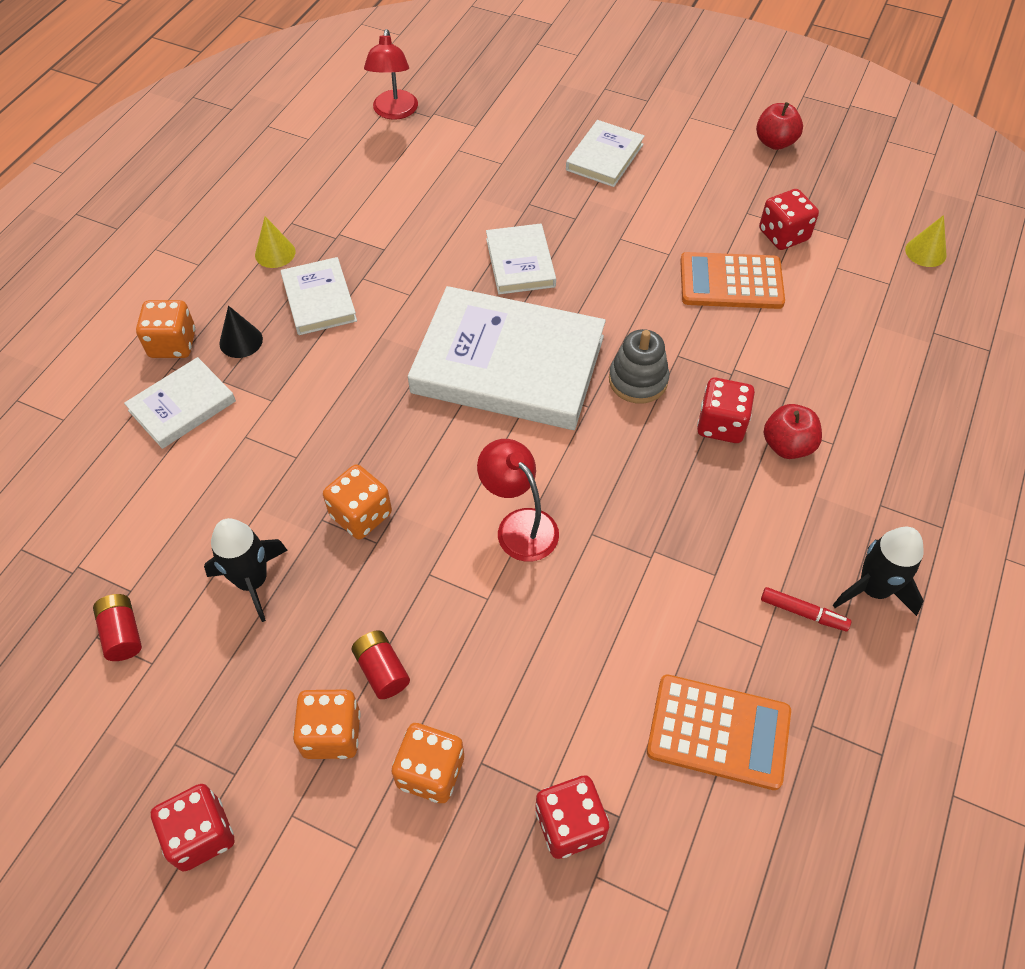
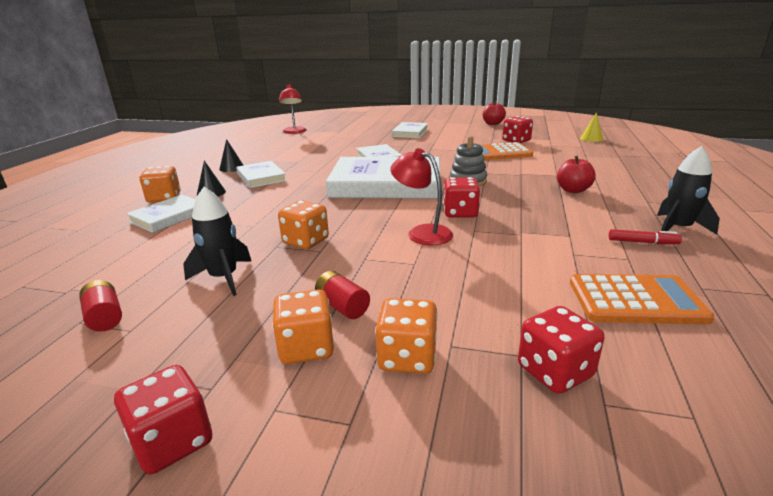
camera: 10 degrees left, 30 degrees down
(275, 253) = (231, 168): yellow cone -> black cone
(721, 424) = (528, 188): red dice -> red dice (460, 213)

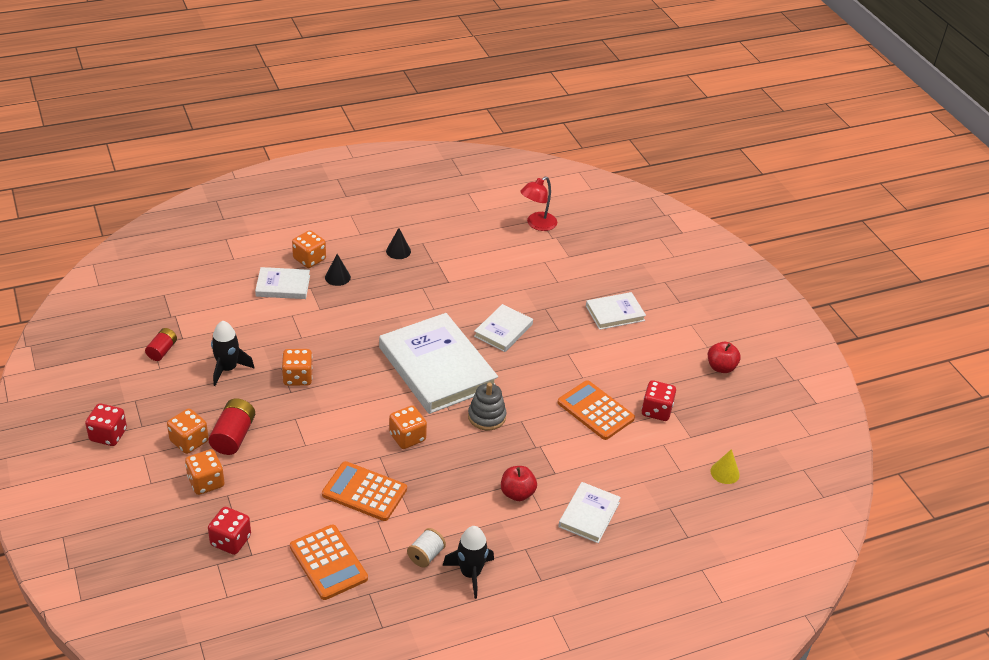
camera: 50 degrees right, 15 degrees up
(261, 177) = (391, 283): white book -> white book (589, 514)
(342, 307) = (233, 436): red battery -> red battery, size x1.54
(422, 232) = (354, 430): red lamp -> none
(460, 213) = (407, 437): red dice -> orange dice
(522, 249) = (364, 492): none -> orange calculator
(642, 242) = (426, 555): red marker -> white spool

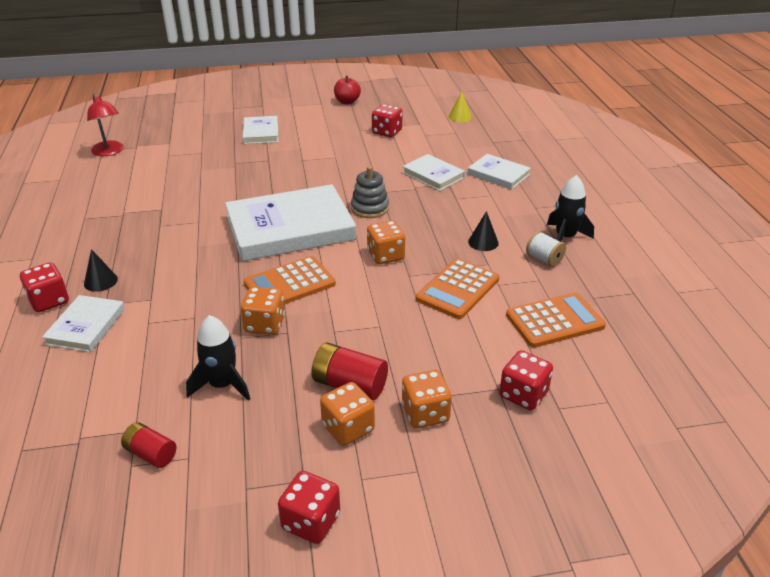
camera: 75 degrees left, 5 degrees down
(309, 259) = (49, 301): orange dice -> red dice
(398, 251) = (86, 235): black cone -> black cone (483, 242)
(503, 330) = (254, 187): white book -> white book (433, 175)
(517, 493) = (470, 204): red apple -> none
(595, 411) = (379, 156): orange calculator -> orange calculator (289, 284)

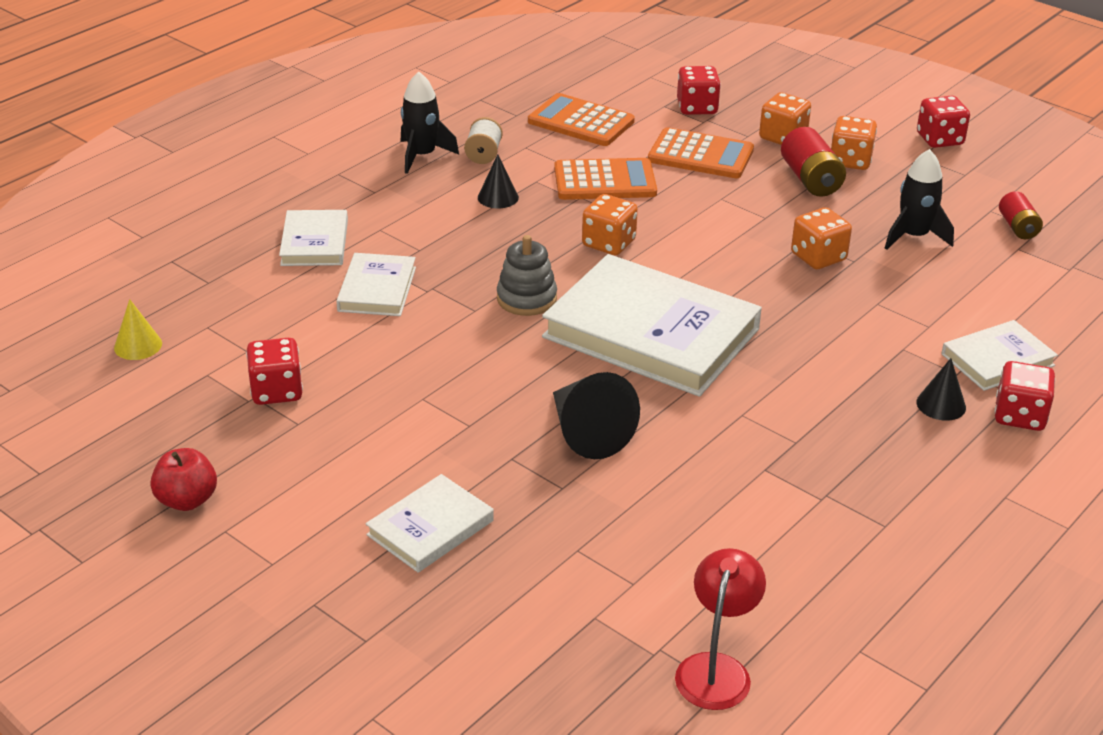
camera: 130 degrees left, 0 degrees up
(254, 181) = (587, 432): none -> black cone
(289, 284) = (744, 276): orange calculator -> orange calculator (700, 155)

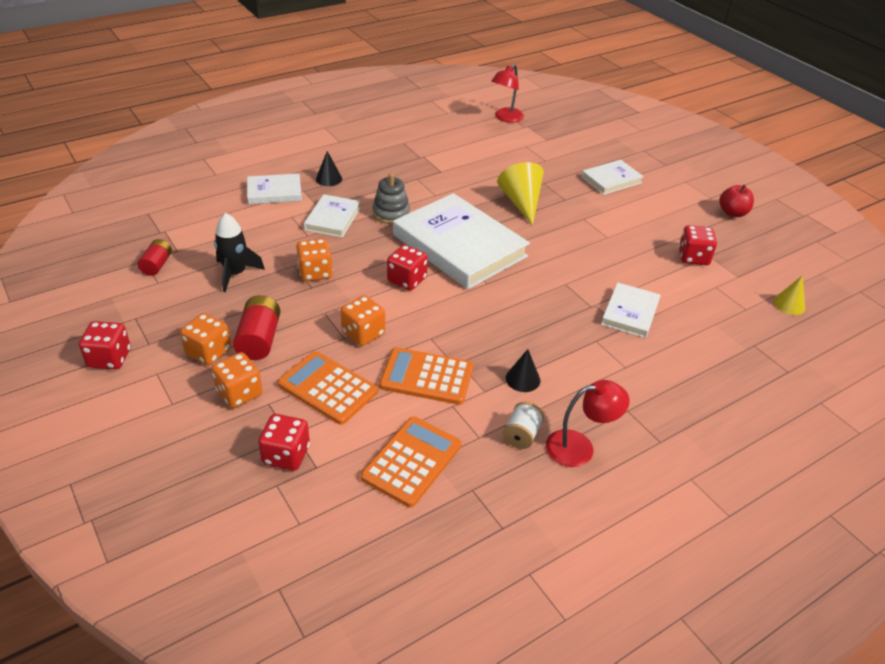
camera: 165 degrees left, 5 degrees up
(315, 242) = (677, 364): white book -> white book (332, 219)
(422, 156) = (579, 447): black rocket -> red lamp
(526, 298) = (528, 284): grey stacking toy -> grey stacking toy (391, 213)
(581, 122) = (411, 461): orange calculator -> orange calculator turned 105 degrees counterclockwise
(587, 432) = (521, 202): black cone -> yellow cone
(609, 243) = (453, 315): orange dice -> orange dice (363, 333)
(1019, 416) = (295, 167): red dice -> red dice (407, 280)

